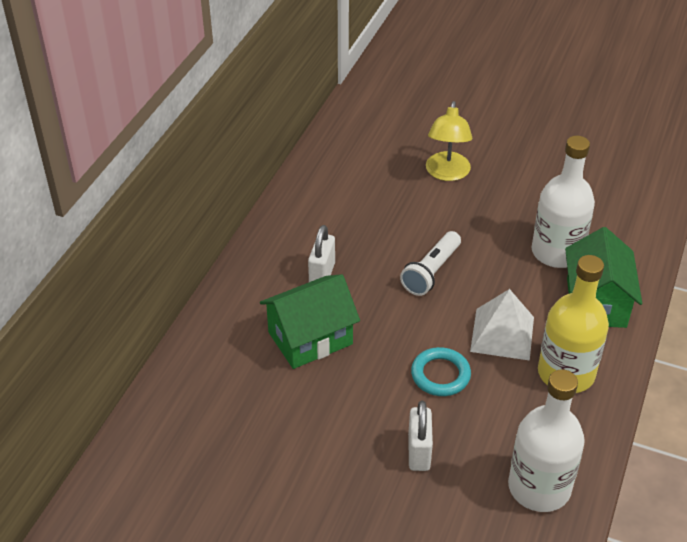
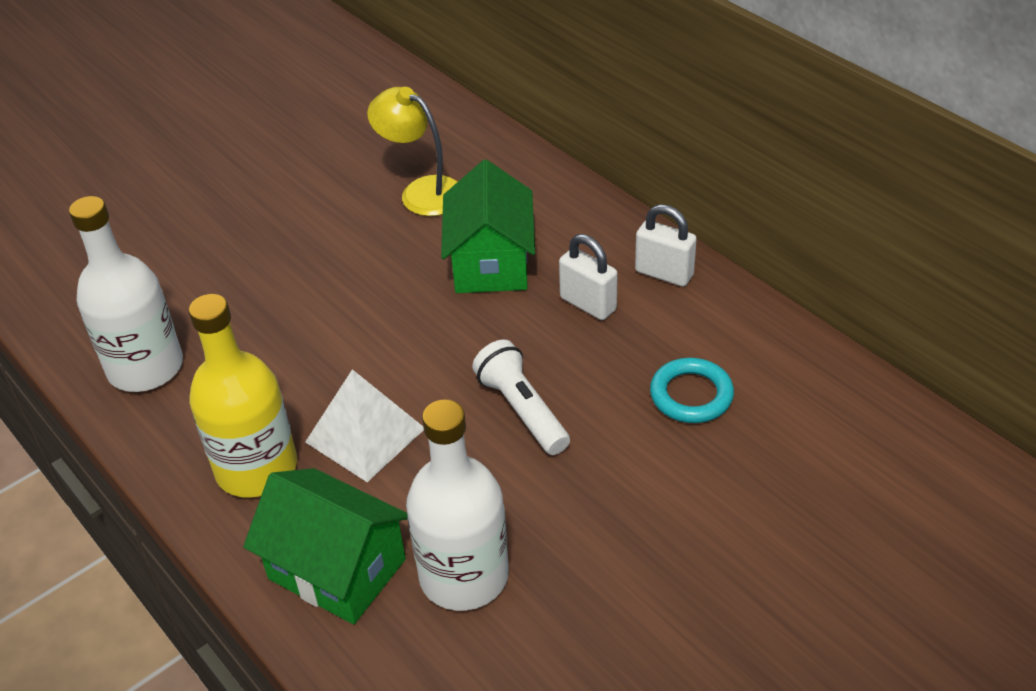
camera: 120 degrees right, 0 degrees up
(419, 452) = (271, 293): white padlock -> white padlock (664, 273)
(440, 375) = (352, 350): turquoise ring -> turquoise ring (691, 395)
(447, 173) = (727, 520): yellow lamp -> yellow lamp (422, 191)

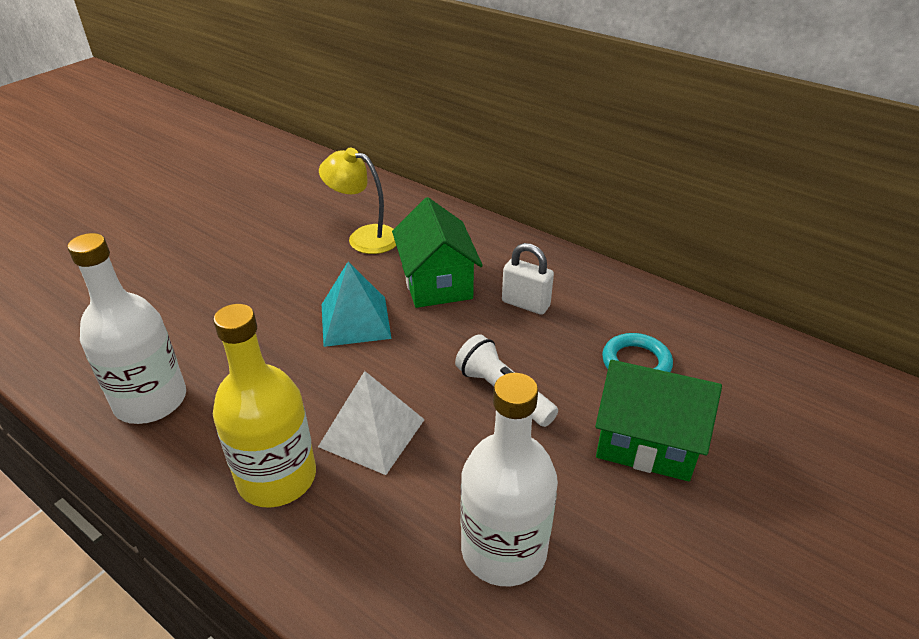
camera: 15 degrees left, 5 degrees down
(337, 569) = (380, 564): green house -> green house (646, 442)
(382, 301) = (355, 321): none -> turquoise pyramid
(664, 273) = (575, 276): white padlock -> none

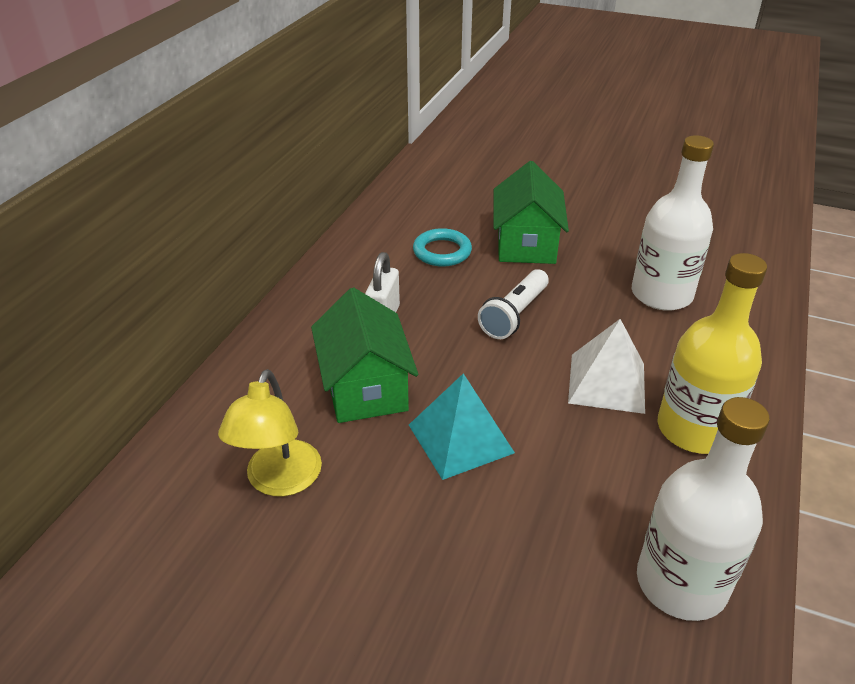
camera: 105 degrees left, 0 degrees up
(436, 282) = (365, 388): green house -> green house turned 75 degrees counterclockwise

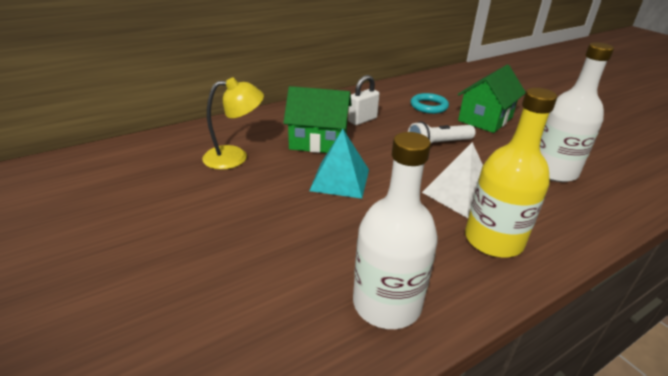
camera: 35 degrees right, 5 degrees down
(279, 481) = (235, 157): yellow lamp -> yellow lamp turned 150 degrees counterclockwise
(365, 388) = (318, 141): green house -> green house turned 75 degrees clockwise

